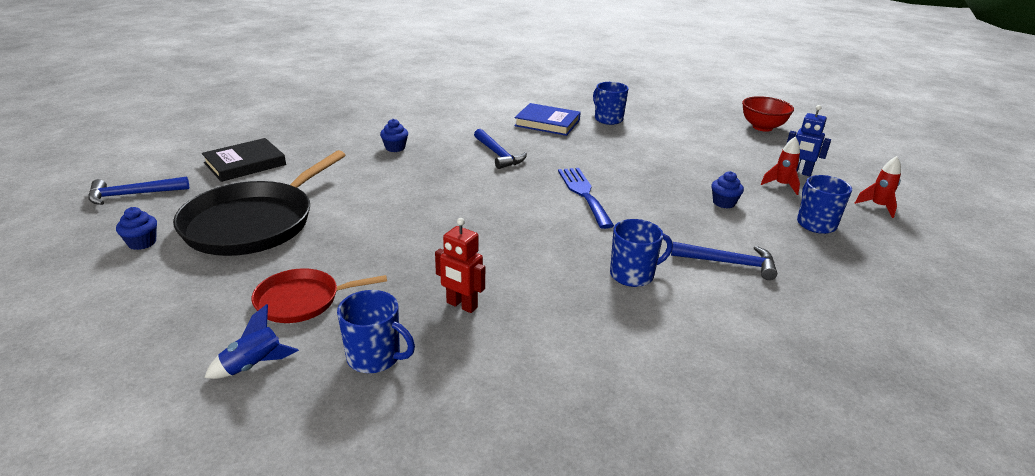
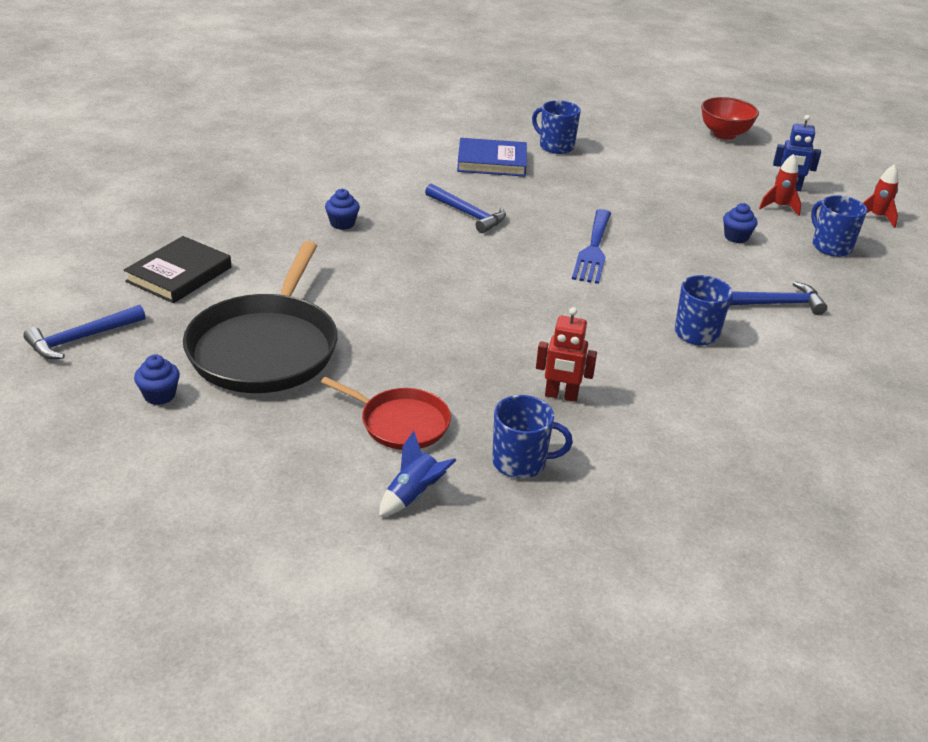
camera: 20 degrees left, 5 degrees up
(302, 300) = (401, 423): red pan -> red pan turned 120 degrees counterclockwise
(584, 194) = (593, 250): blue fork -> blue fork turned 135 degrees counterclockwise

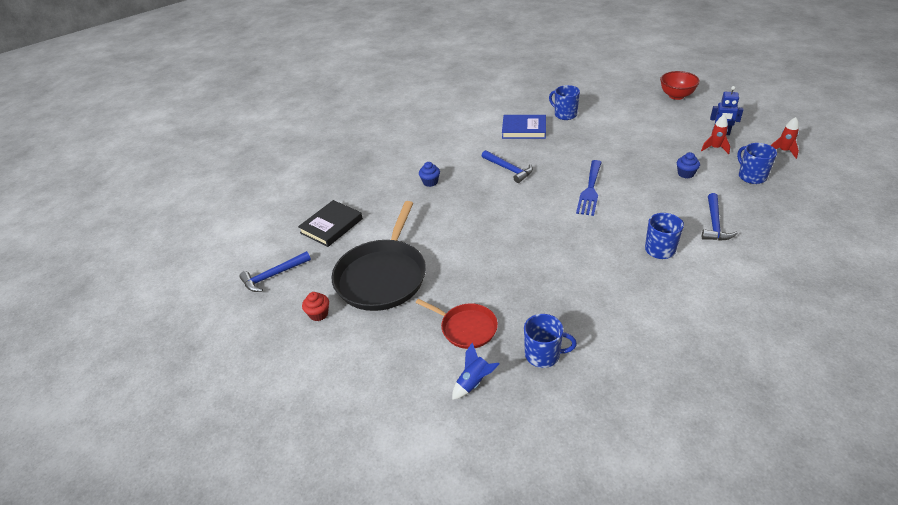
camera: 10 degrees right, 5 degrees up
(159, 395) = (318, 314): blue cupcake -> red cupcake
(561, 396) = (569, 302): red robot -> none
(776, 304) = (714, 224): blue hammer -> blue hammer turned 105 degrees clockwise

